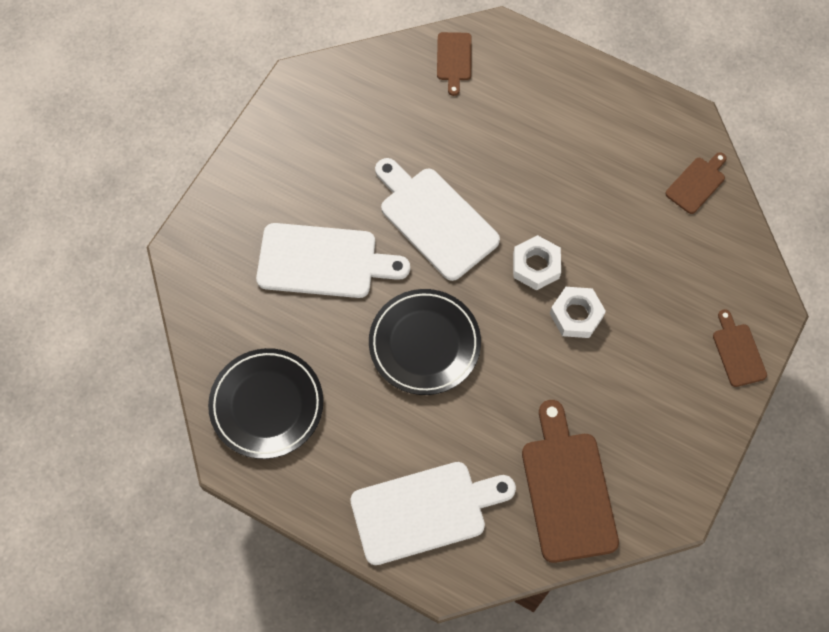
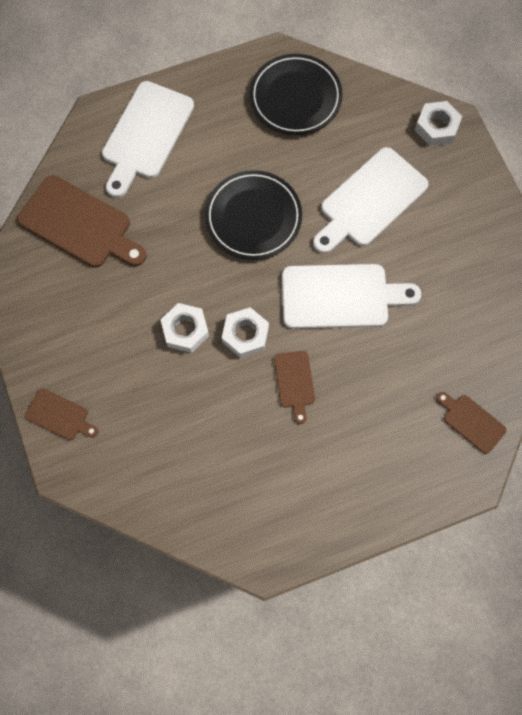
camera: 130 degrees right, 5 degrees up
(198, 260) = (436, 127): none -> white nut
(697, 183) = (207, 513): brown cutting board -> brown cutting board (295, 382)

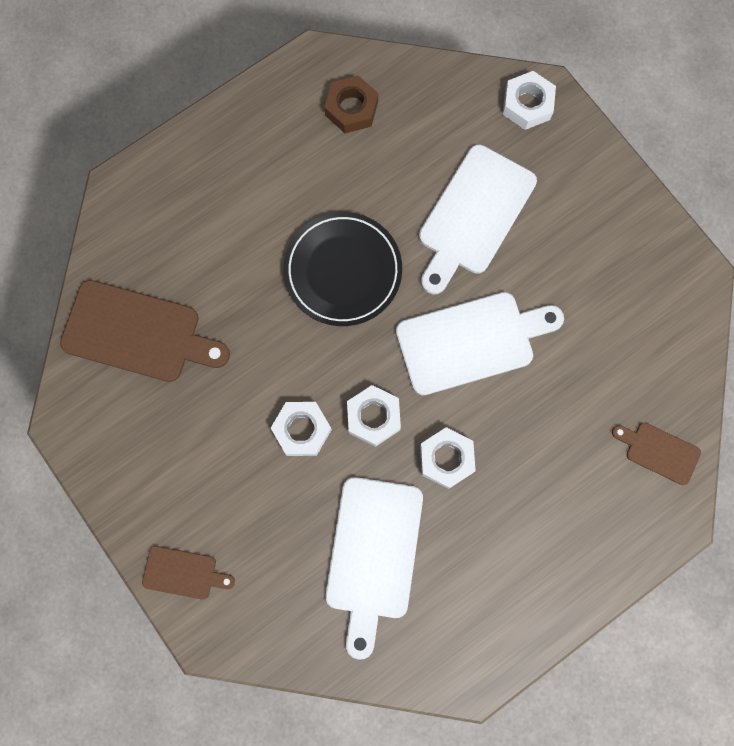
camera: 15 degrees left, 5 degrees up
(146, 135) = (185, 200): white cutting board -> white cutting board (373, 555)
(295, 98) = (351, 108): black plate -> brown nut
(295, 382) = (446, 459): brown cutting board -> white nut

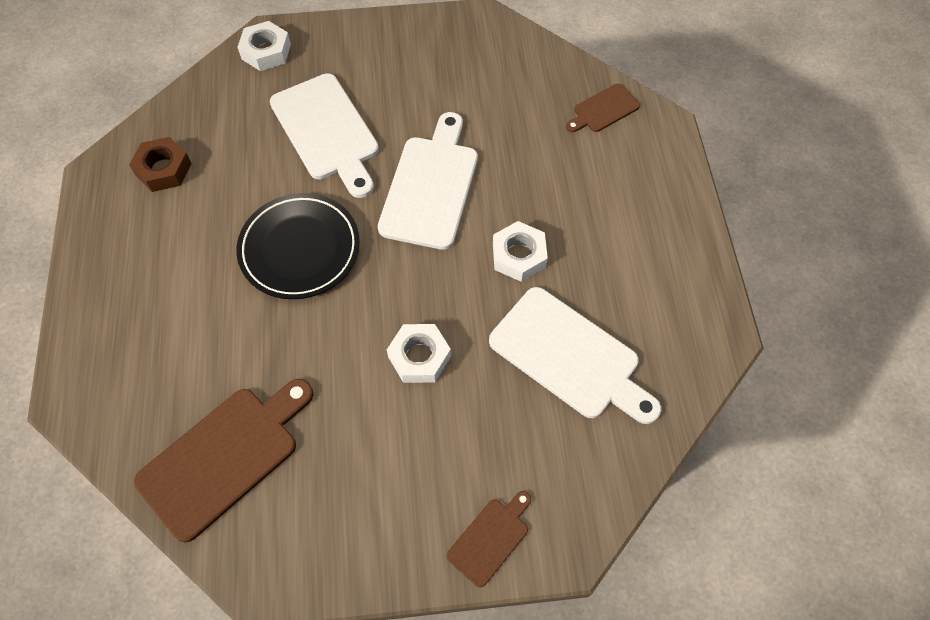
camera: 60 degrees left, 15 degrees down
(373, 417) = (446, 292): white nut -> none

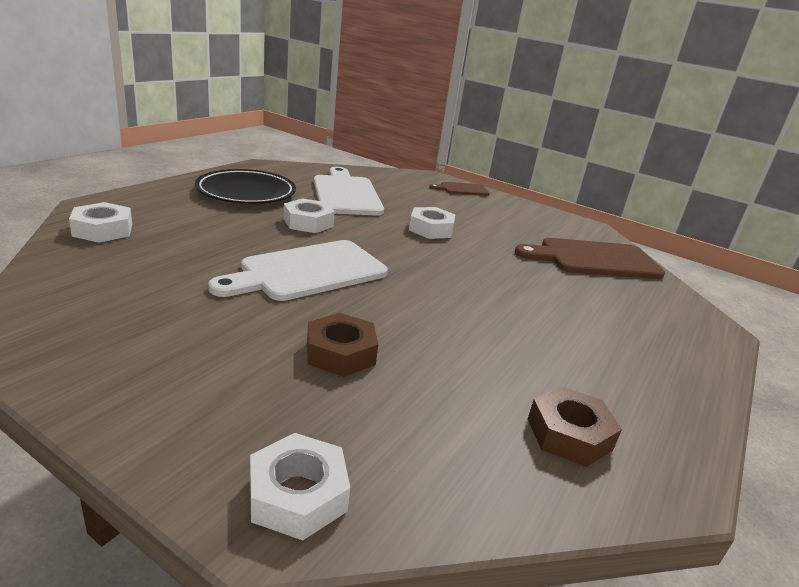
camera: 145 degrees left, 35 degrees down
(300, 249) = (462, 300): black plate -> black plate (246, 192)
(327, 131) = (340, 353): white cutting board -> brown nut
(603, 110) = (103, 230): brown cutting board -> white nut

